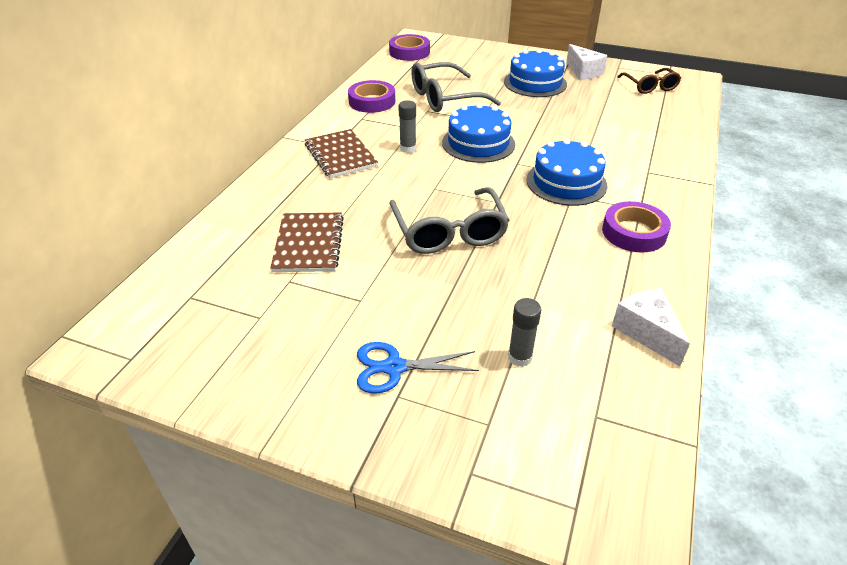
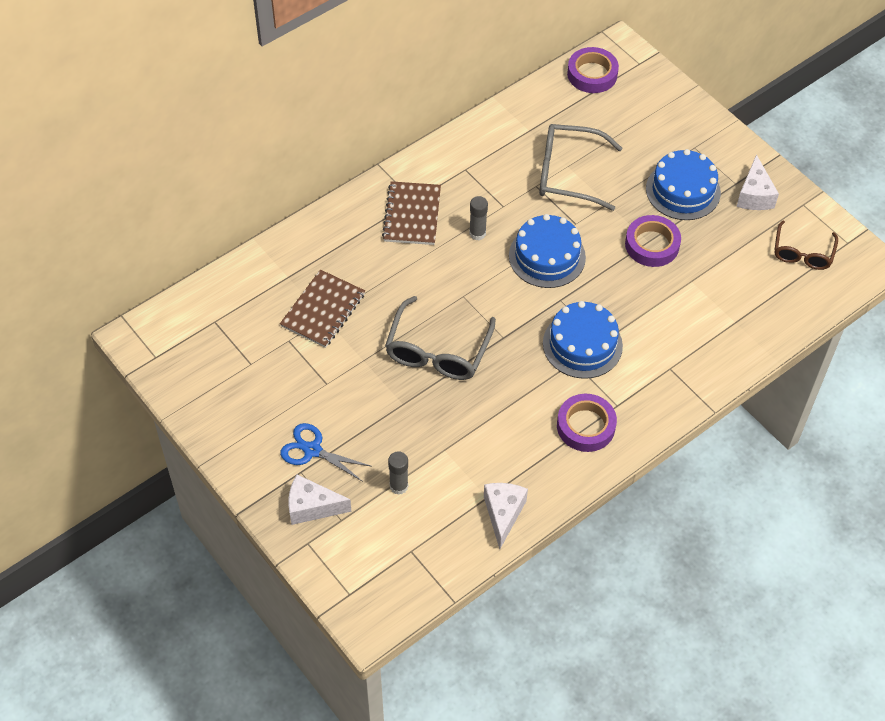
camera: 30 degrees right, 15 degrees up
(372, 101) = (492, 146): purple tape -> purple tape (652, 245)
(442, 428) = (312, 507): none -> white cheese

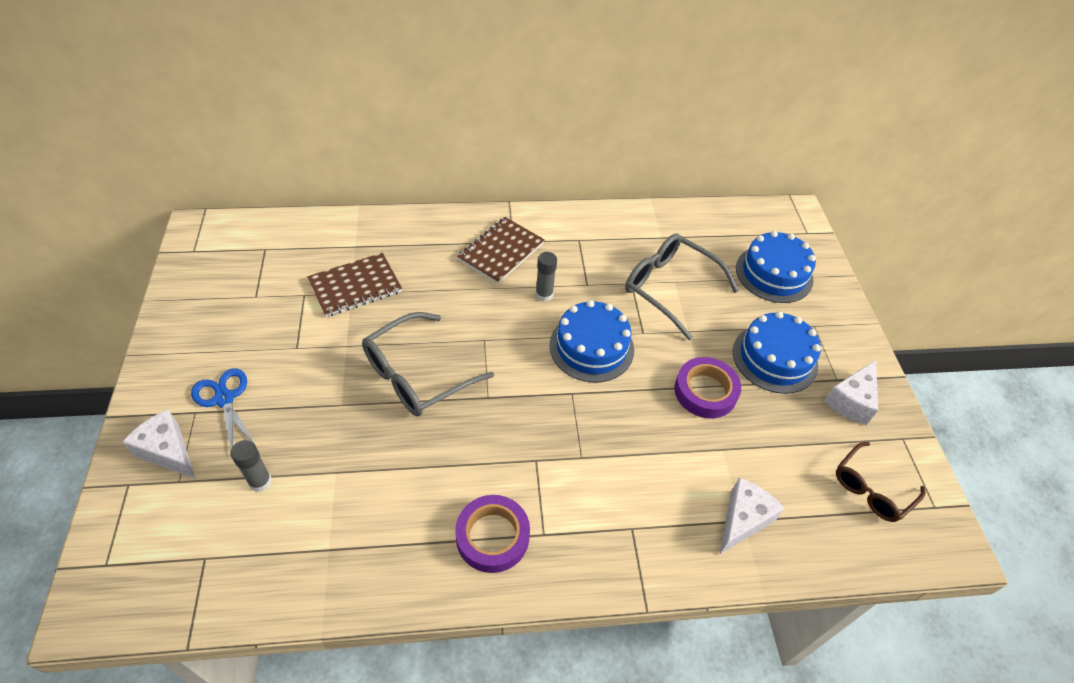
camera: 30 degrees right, 5 degrees down
(503, 514) = (326, 579): white cheese -> white cheese (742, 520)
(582, 344) = (558, 448): blue cake -> blue cake (774, 274)
(592, 74) = (755, 221): purple tape -> none

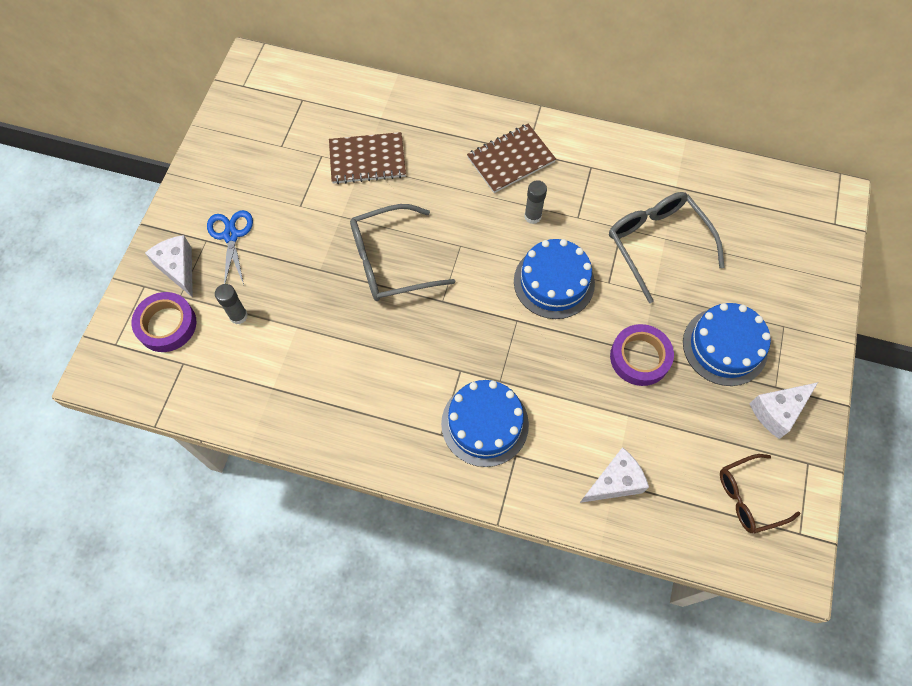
camera: 25 degrees right, 15 degrees up
(492, 536) = (399, 422): purple tape -> purple tape (166, 325)
(774, 274) = (772, 259): blue cake -> blue cake (484, 424)

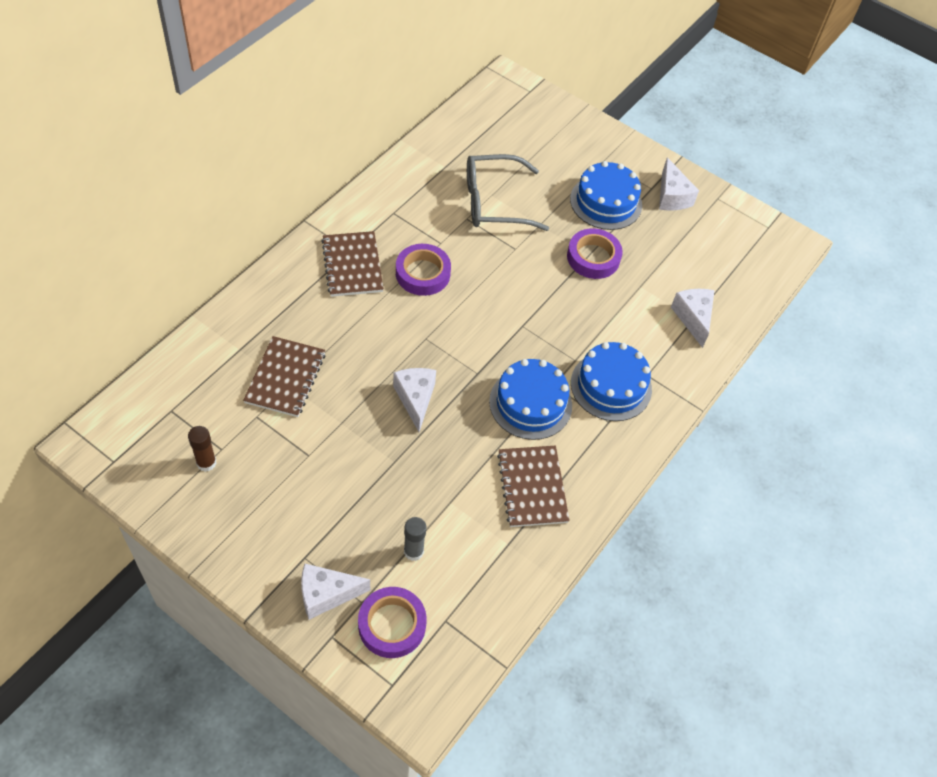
camera: 75 degrees left, 10 degrees down
(231, 235) = (311, 531): blue scissors -> none
(265, 142) = (206, 463): none -> brown glue stick
(338, 389) = (532, 487): none -> brown notebook
(390, 262) = (415, 399): grey glasses -> white cheese
(532, 216) = (422, 273): grey glue stick -> purple tape
(554, 282) = (497, 285): blue cake -> blue cake (530, 403)
(748, 497) = (732, 243): brown glasses -> none

